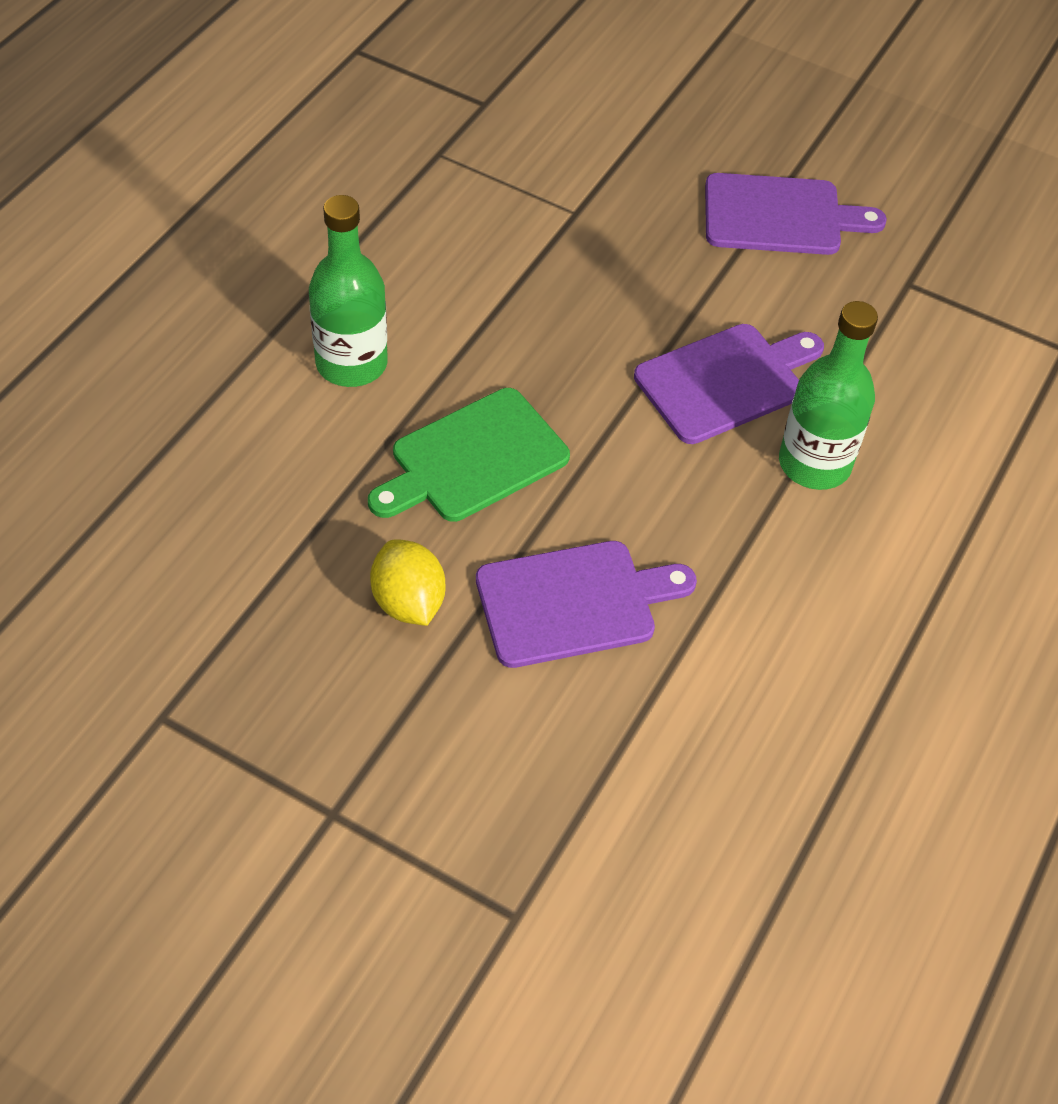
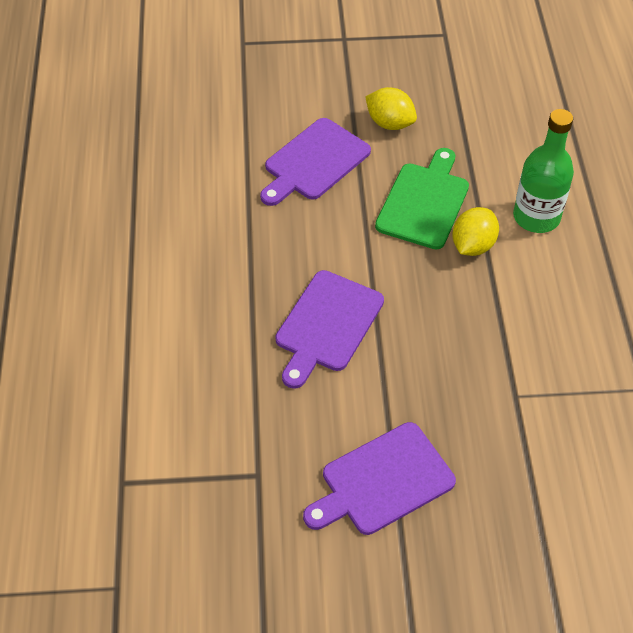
camera: 150 degrees right, 0 degrees up
(466, 374) = (473, 245): none -> yellow lemon
(814, 464) = (241, 301): green bottle -> none

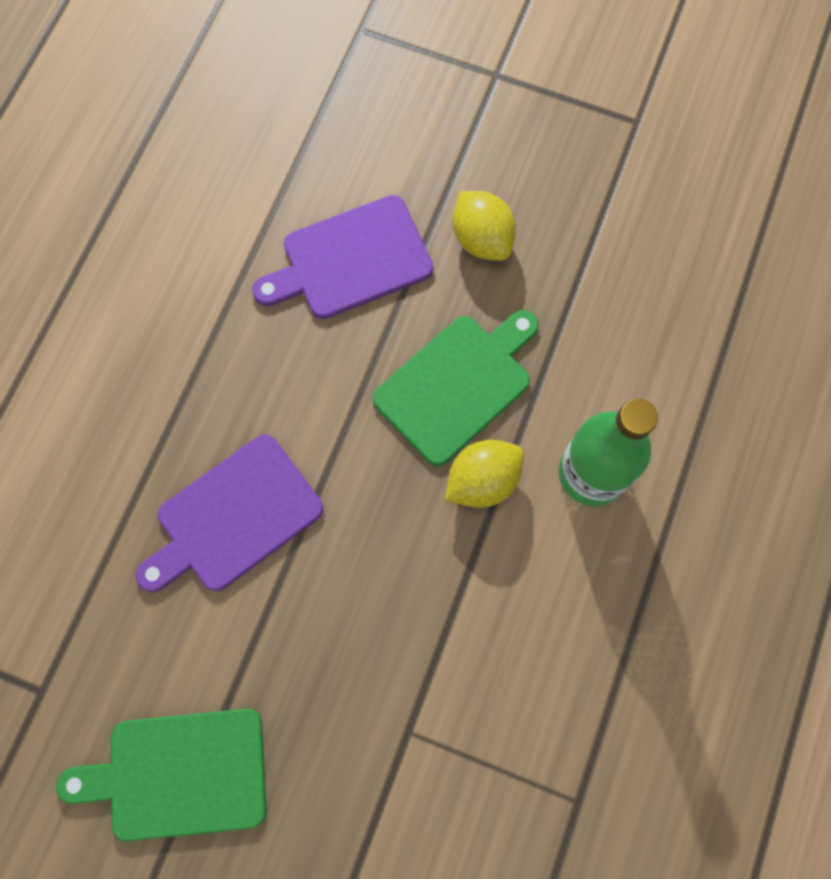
camera: 25 degrees right, 20 degrees up
(382, 481) = (179, 774): purple cutting board -> green cutting board

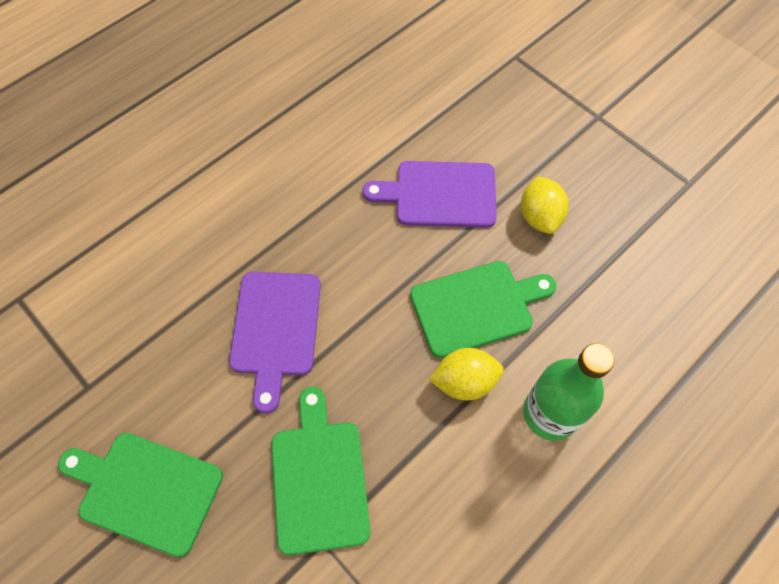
camera: 25 degrees right, 10 degrees down
(234, 517) = (276, 329): purple cutting board -> purple cutting board turned 75 degrees counterclockwise
(371, 666) = (319, 478): none -> green cutting board

